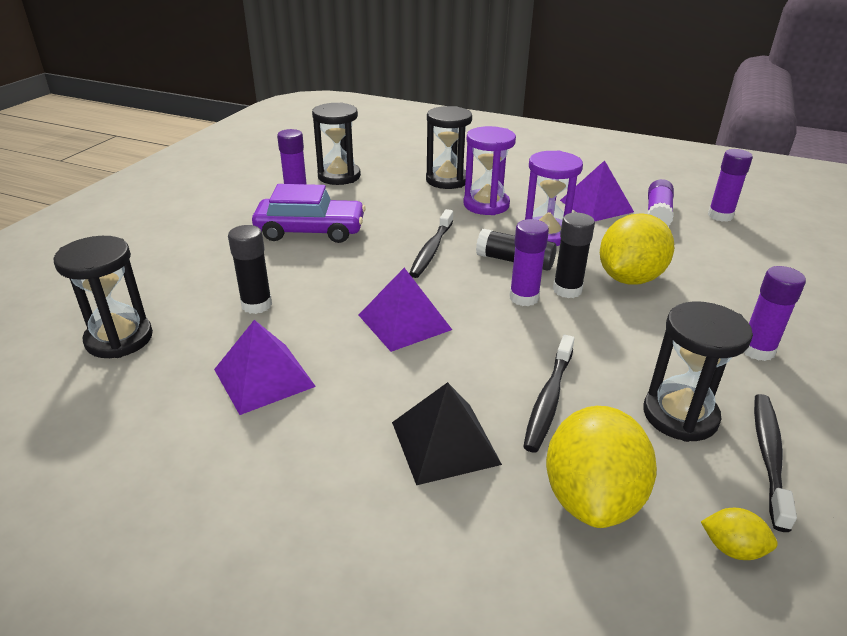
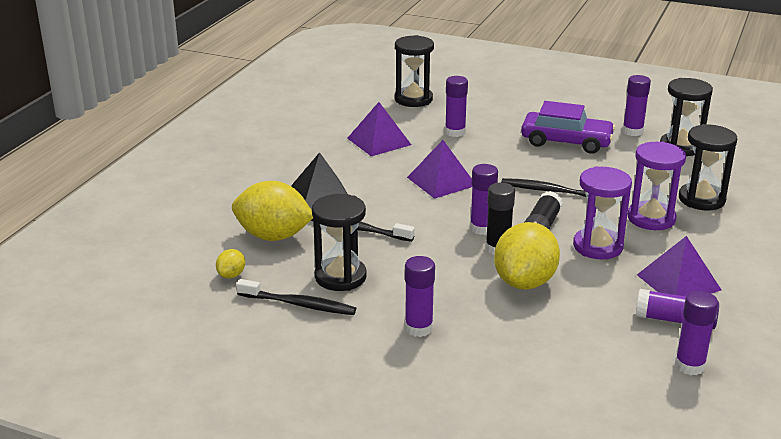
camera: 90 degrees right, 5 degrees down
(256, 305) = (455, 132): black glue stick -> purple glue stick
(310, 231) = (566, 142): purple car -> purple car turned 75 degrees counterclockwise
(629, 278) = (525, 282): yellow lemon -> yellow lemon turned 75 degrees clockwise

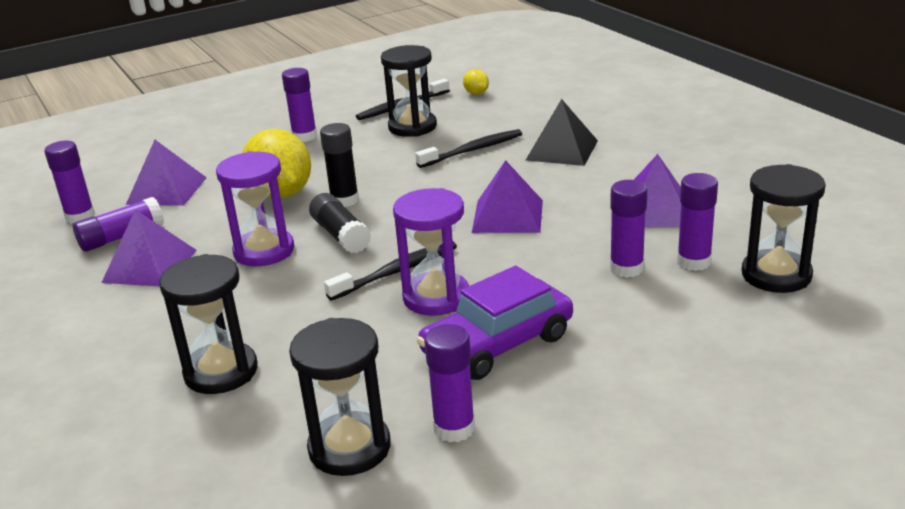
camera: 130 degrees right, 0 degrees up
(273, 236) = (512, 117): yellow lemon -> none
(482, 228) = (387, 205): purple glue stick -> purple glue stick (694, 262)
(596, 346) = (166, 190): none -> purple pyramid
(651, 218) = (250, 309): purple hourglass -> purple hourglass (436, 297)

